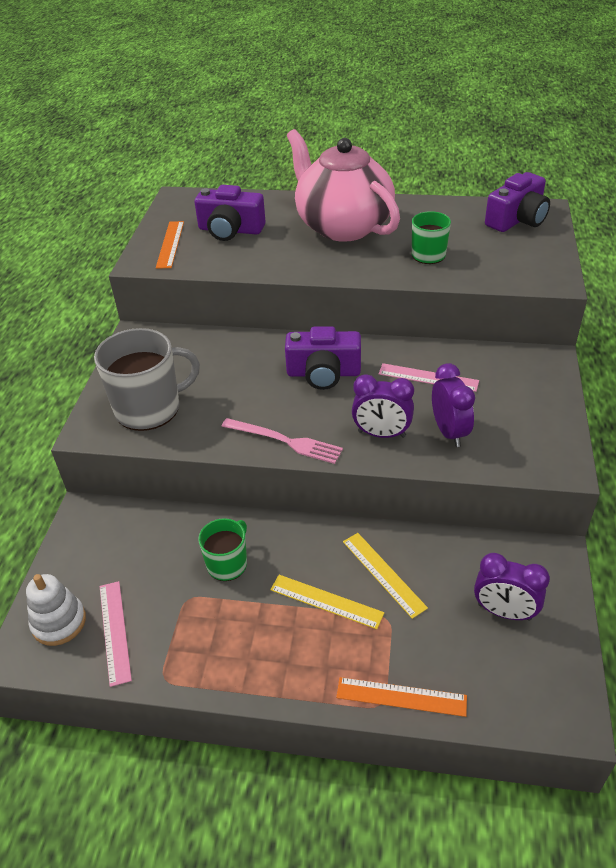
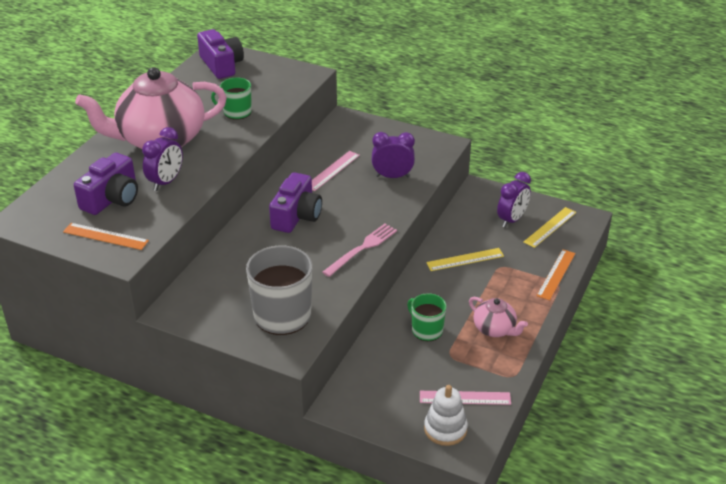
camera: 75 degrees left, 5 degrees down
(251, 639) = (495, 329): none -> pink teapot
(326, 601) = (477, 289): yellow ruler -> yellow ruler (550, 227)
(381, 434) = (379, 204): purple clock -> purple clock (166, 182)

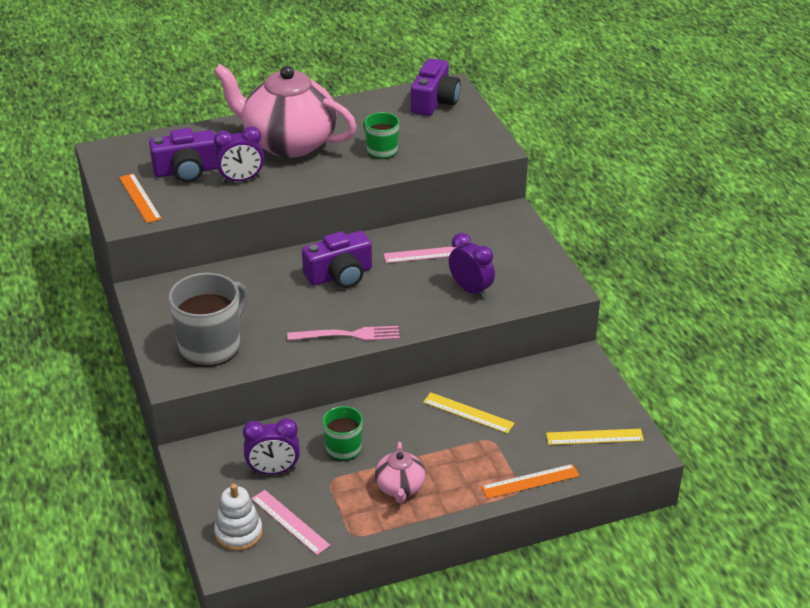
camera: 45 degrees right, 0 degrees up
(512, 220) = (568, 407): purple clock -> purple clock (273, 470)

